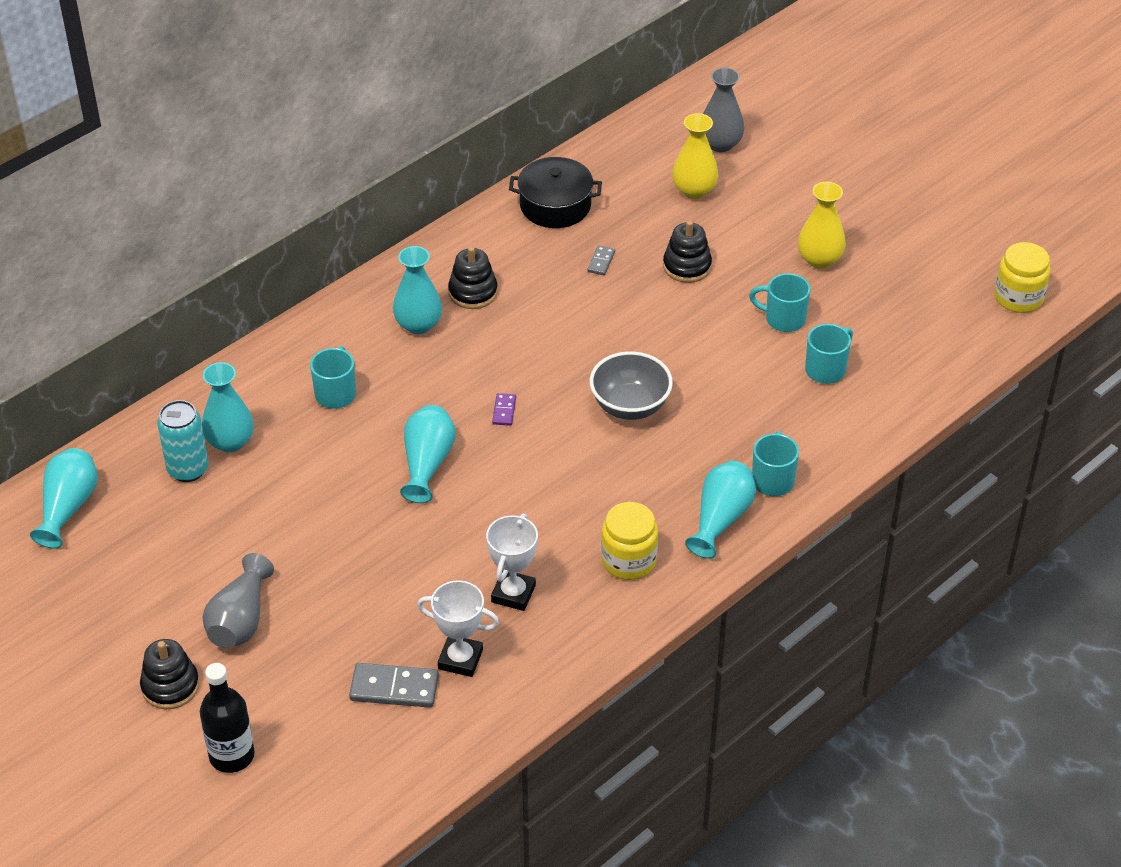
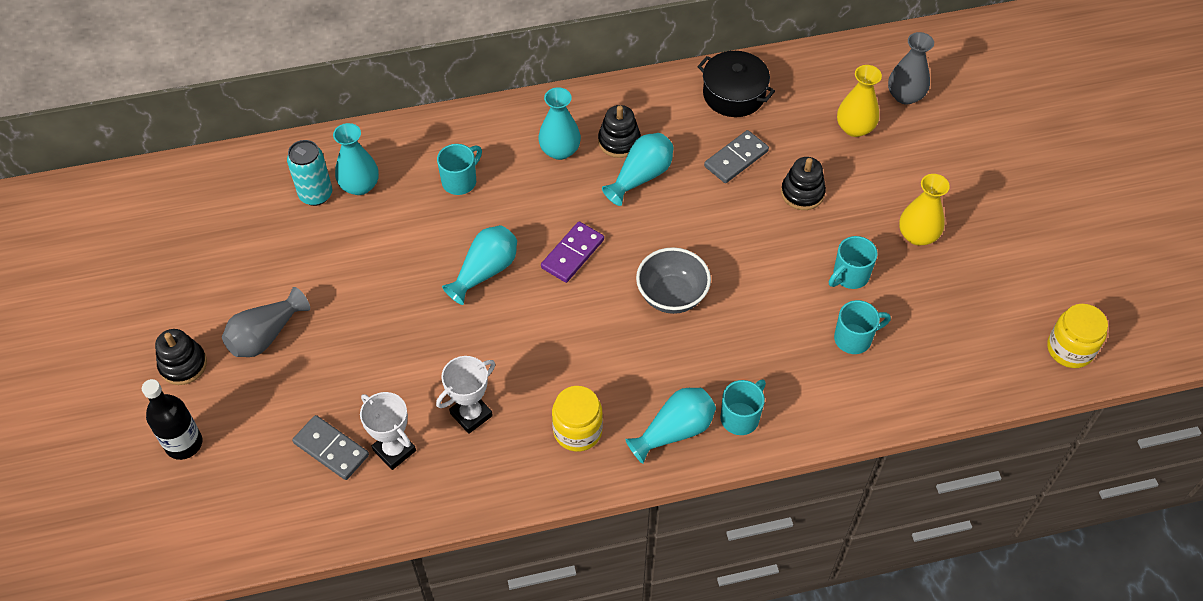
camera: 30 degrees right, 10 degrees up
(68, 507) = (217, 186): turquoise vase -> turquoise vase (641, 177)
(504, 411) = (572, 254): purple domino -> purple domino, size x1.90
(601, 262) = (736, 159): grey domino -> grey domino, size x1.90
(783, 319) = (849, 276): turquoise mug -> turquoise mug turned 90 degrees counterclockwise

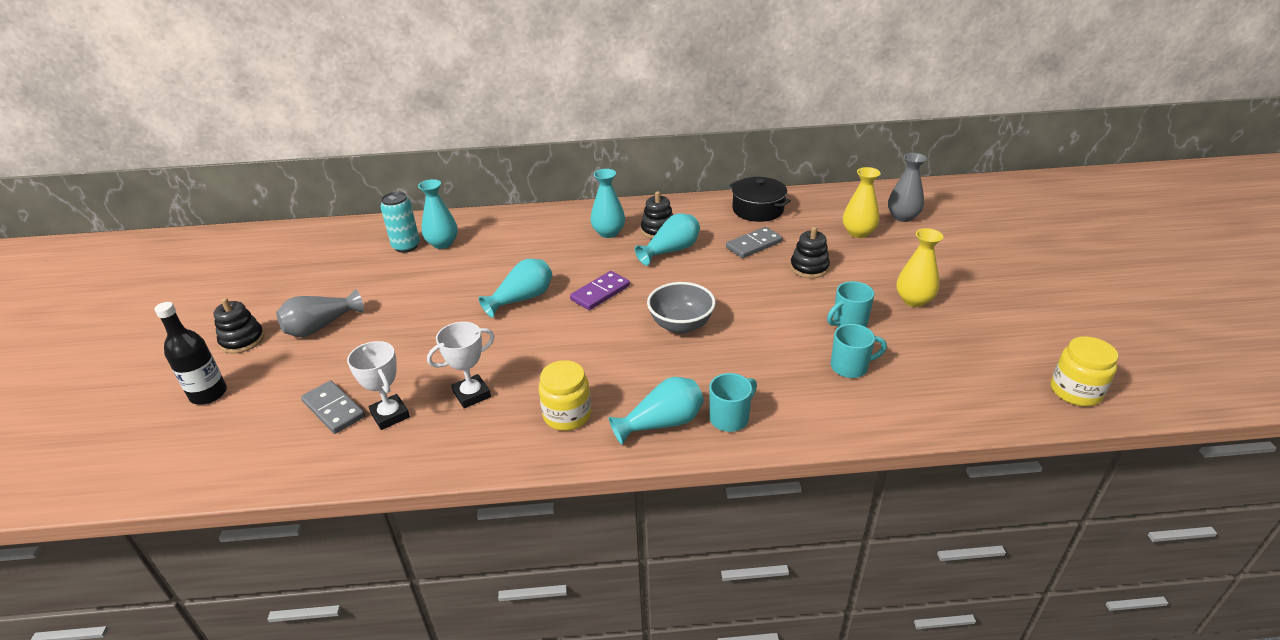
camera: 10 degrees right, 20 degrees down
(460, 181) = (523, 245): turquoise mug -> none

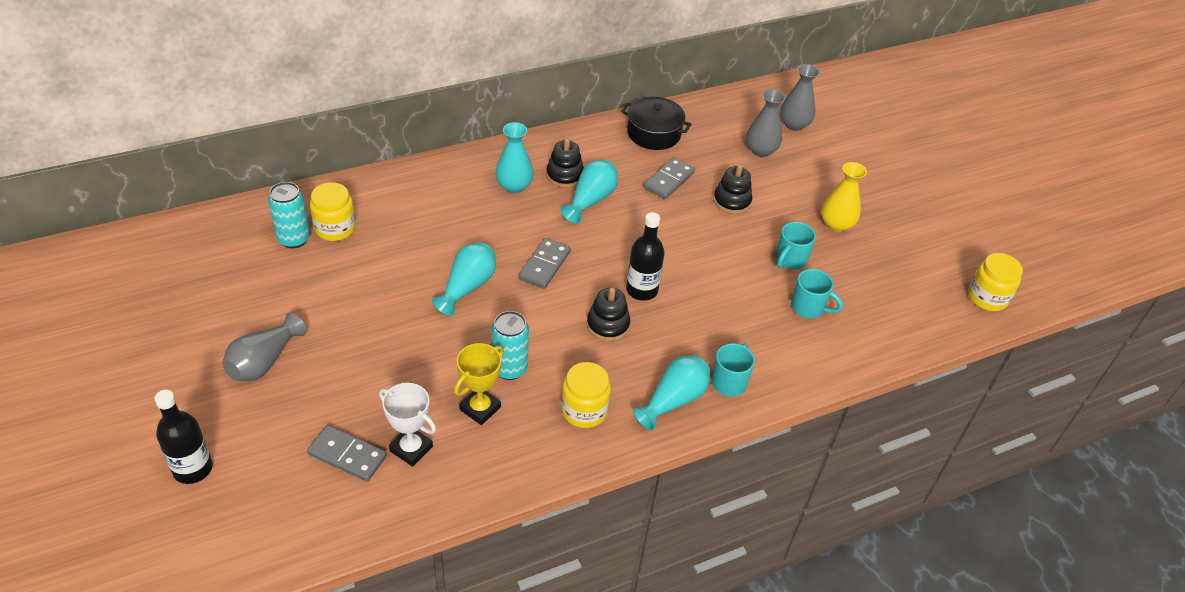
camera: 25 degrees left, 10 degrees up
(242, 340) = (182, 397): black stacking toy -> black stacking toy (608, 325)
(442, 243) = (335, 228): turquoise vase -> yellow jar
(472, 394) = (480, 408): white trophy -> yellow trophy
(519, 367) = (509, 368): none -> turquoise can
(600, 293) = (544, 265): purple domino -> grey domino
(681, 325) = (642, 290): grey bowl -> black bottle
(851, 367) = (809, 308): turquoise mug -> turquoise mug turned 60 degrees clockwise
(858, 232) = (760, 150): yellow vase -> grey vase

